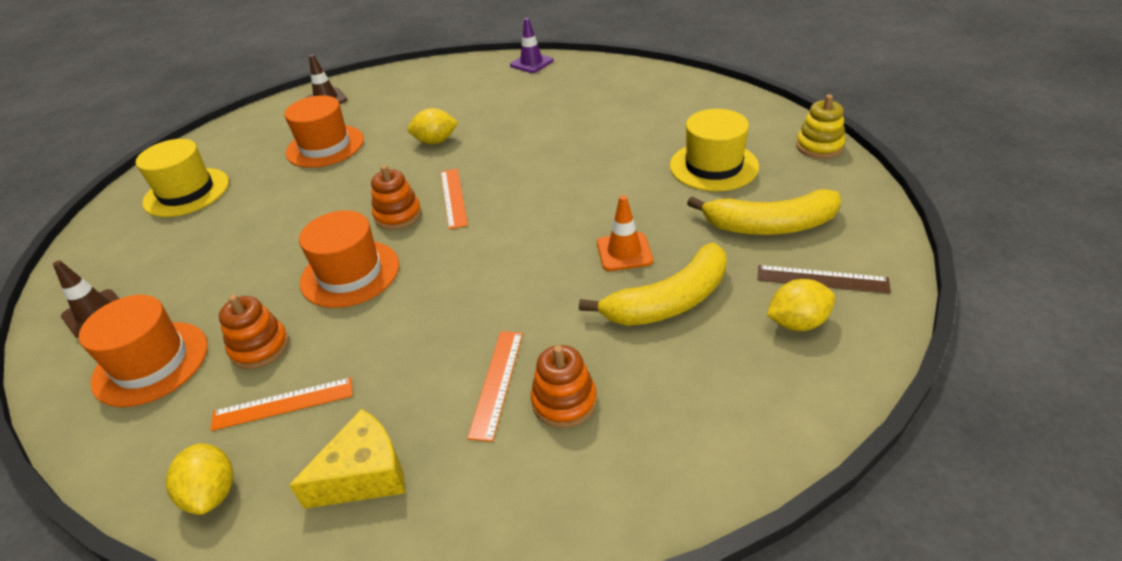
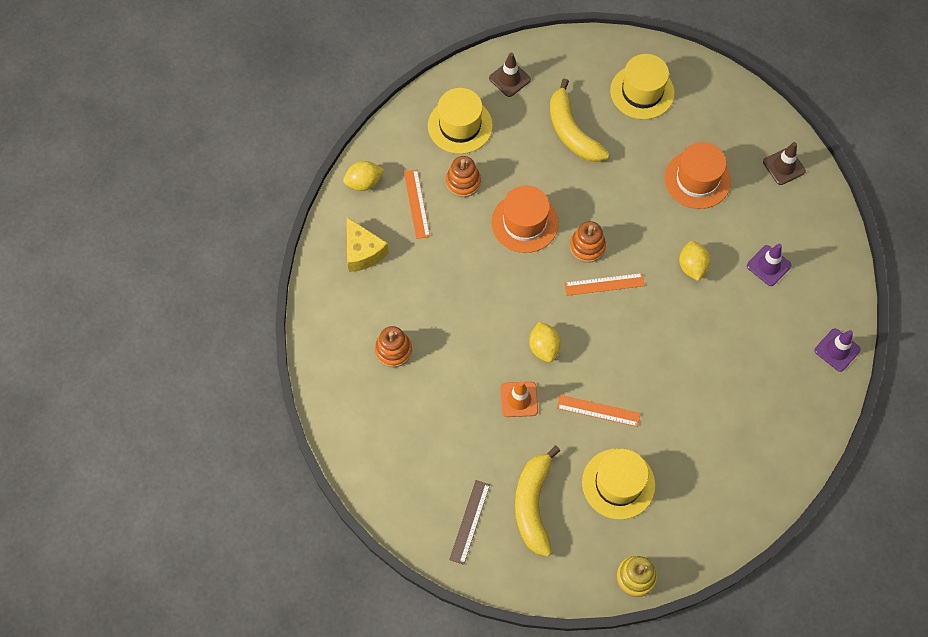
camera: 90 degrees right, 25 degrees up
(151, 363) = (460, 125): orange hat -> yellow hat
(439, 100) = (768, 265): none -> purple traffic cone
(496, 383) = (413, 315): orange ruler -> orange ruler (598, 410)
(669, 301) = (464, 420): yellow banana -> yellow banana (572, 132)
(797, 323) = (432, 493): yellow lemon -> yellow lemon (544, 347)

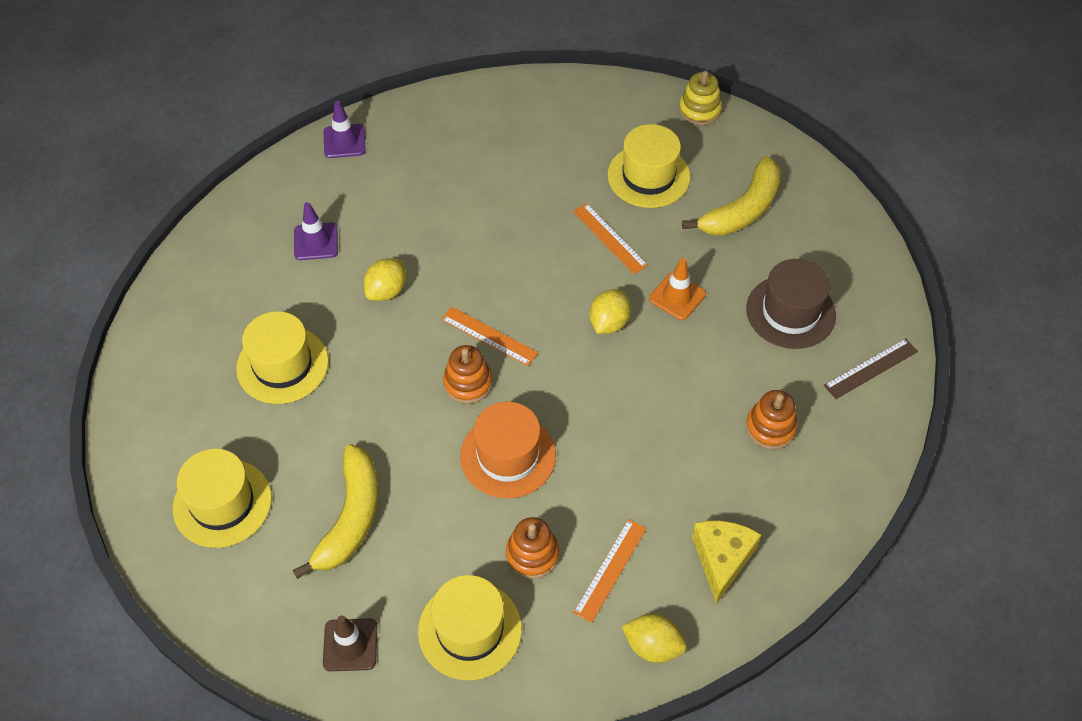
camera: 140 degrees left, 10 degrees down
(440, 443) = (790, 312): none -> brown hat
(469, 521) = (814, 235): brown ruler -> brown ruler (871, 368)
(697, 180) = (282, 365): orange hat -> yellow hat
(784, 166) = (185, 314): brown traffic cone -> none

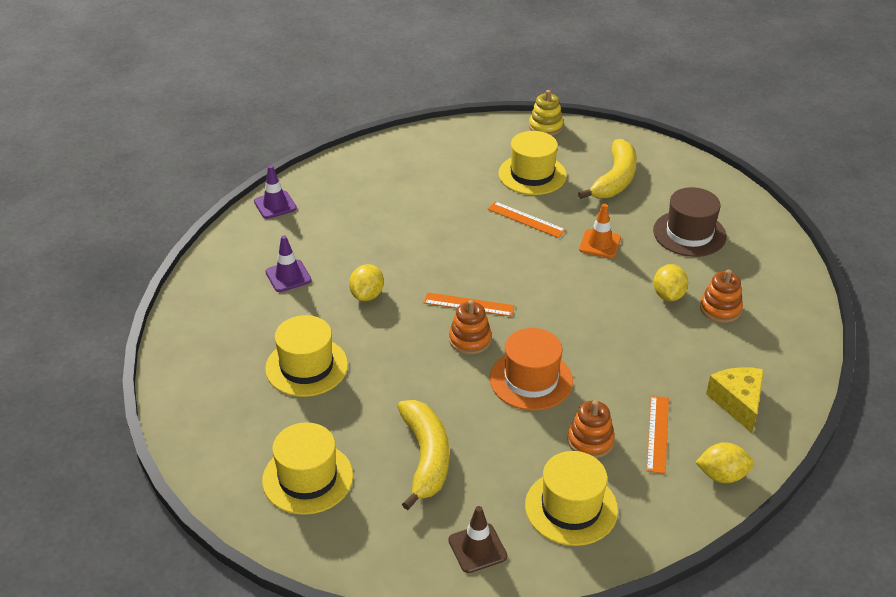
camera: 20 degrees left, 15 degrees down
(609, 323) = (558, 273): yellow lemon -> yellow lemon (668, 295)
(871, 368) = (768, 254): brown ruler -> none

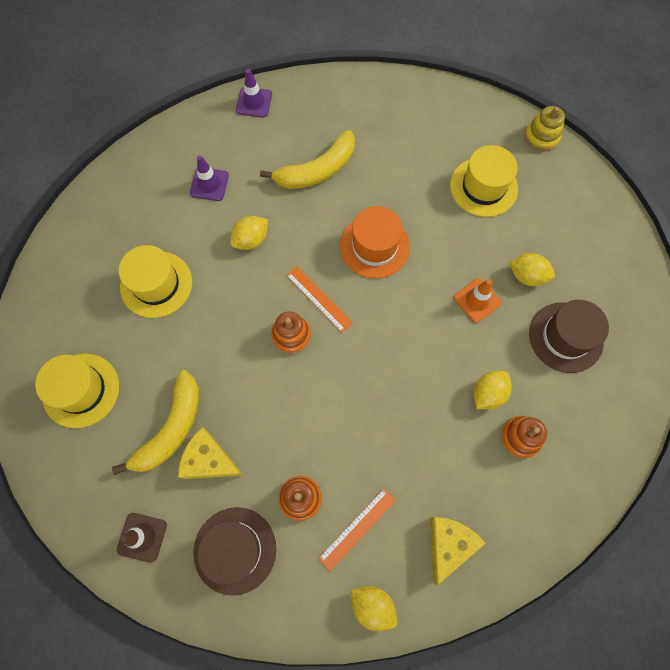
camera: 35 degrees right, 30 degrees up
(484, 460) = (209, 460): none -> yellow cheese
(526, 219) = (437, 235): orange ruler -> none
(531, 380) = (305, 407): orange hat -> orange hat (374, 246)
(571, 507) = (235, 550): yellow hat -> brown hat
(615, 179) = (551, 235): yellow banana -> yellow banana (317, 170)
(622, 212) = (527, 276): none -> yellow lemon

